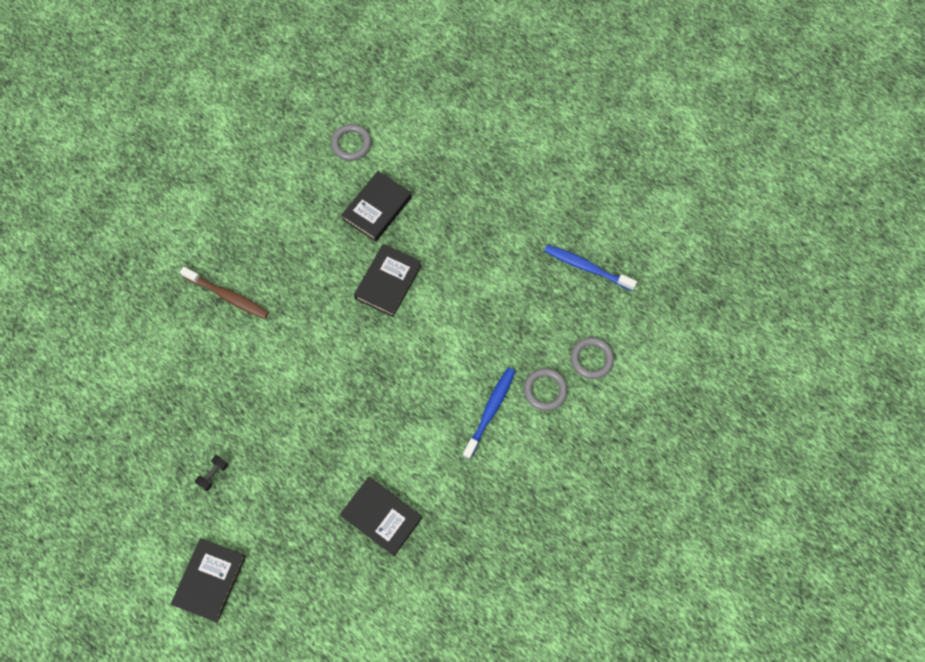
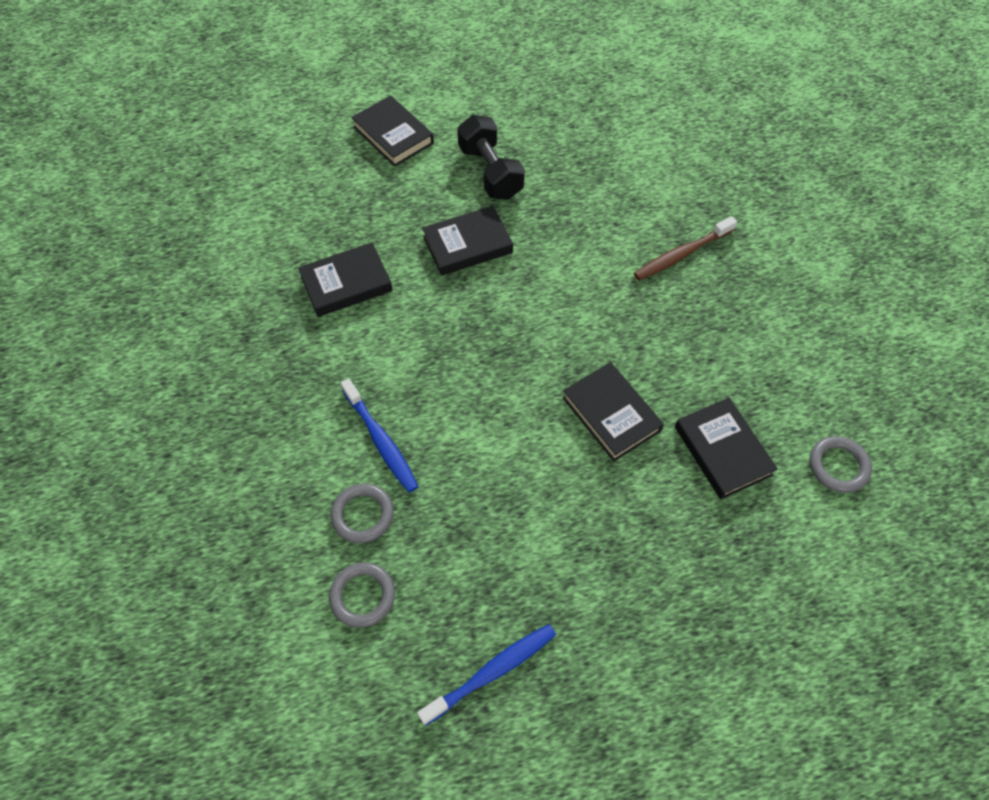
camera: 120 degrees right, 10 degrees down
(213, 474) = (490, 172): black dumbbell -> black dumbbell, size x2.29
(297, 449) = (467, 244): none -> black book

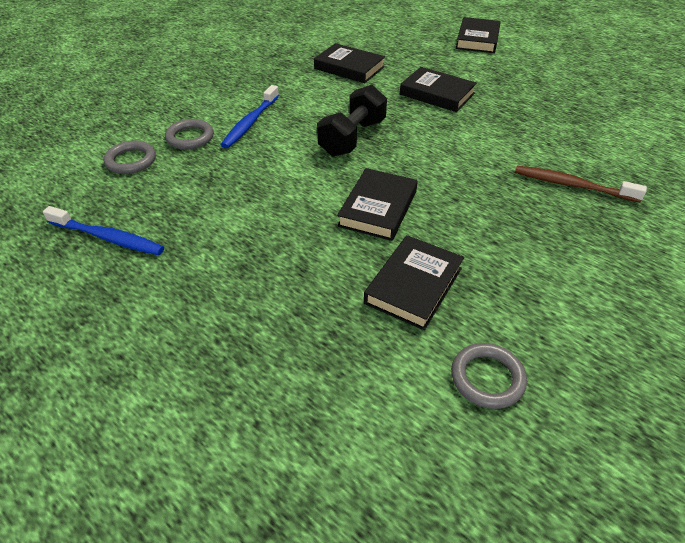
camera: 55 degrees right, 15 degrees down
(490, 172) = (506, 79): black dumbbell -> black dumbbell (352, 138)

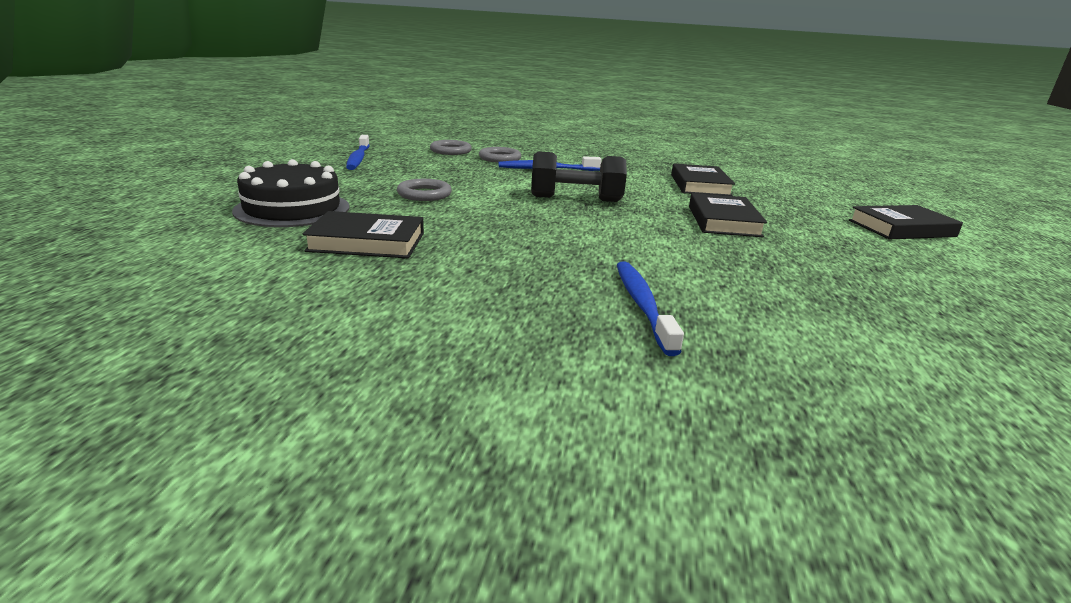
camera: 60 degrees right, 20 degrees down
(288, 323) = (292, 209): none -> black cake
(378, 208) = (473, 219): black book -> none
(487, 378) = (245, 282): grey ring -> grey ring (424, 194)
(572, 185) = (642, 305): brown toothbrush -> blue toothbrush

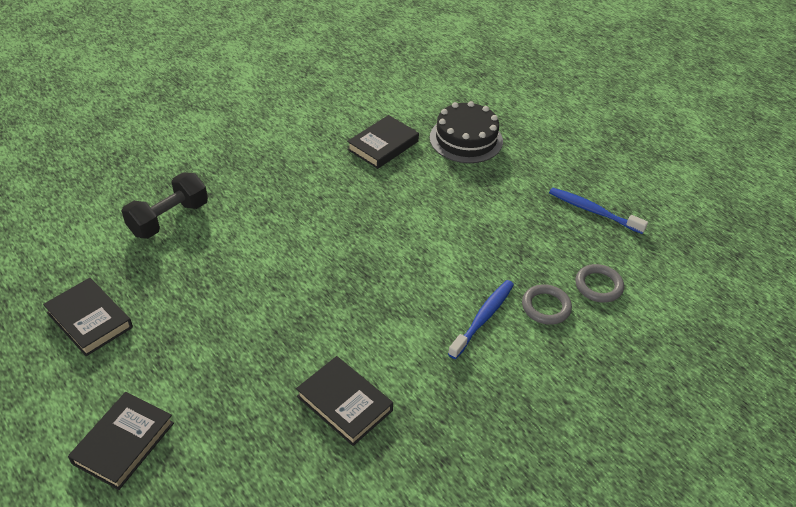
camera: 130 degrees right, 20 degrees up
(424, 194) = (456, 202): grey ring -> none
(576, 199) = (381, 276): black dumbbell -> black dumbbell (169, 219)
(642, 305) = (219, 192): blue toothbrush -> none
(723, 221) = (260, 327): black book -> black book (89, 320)

